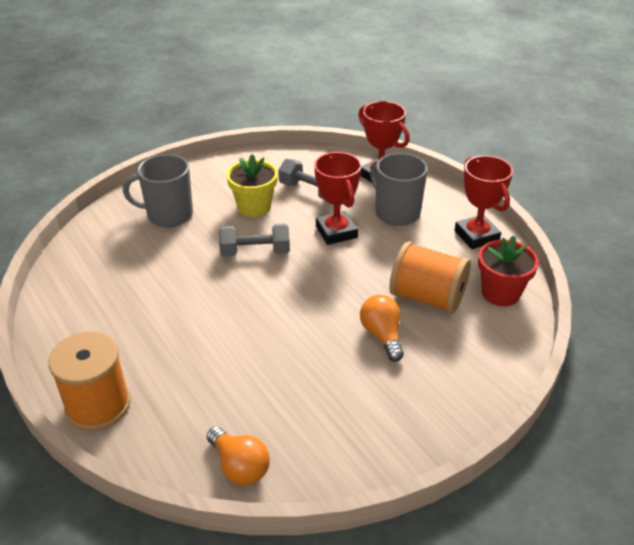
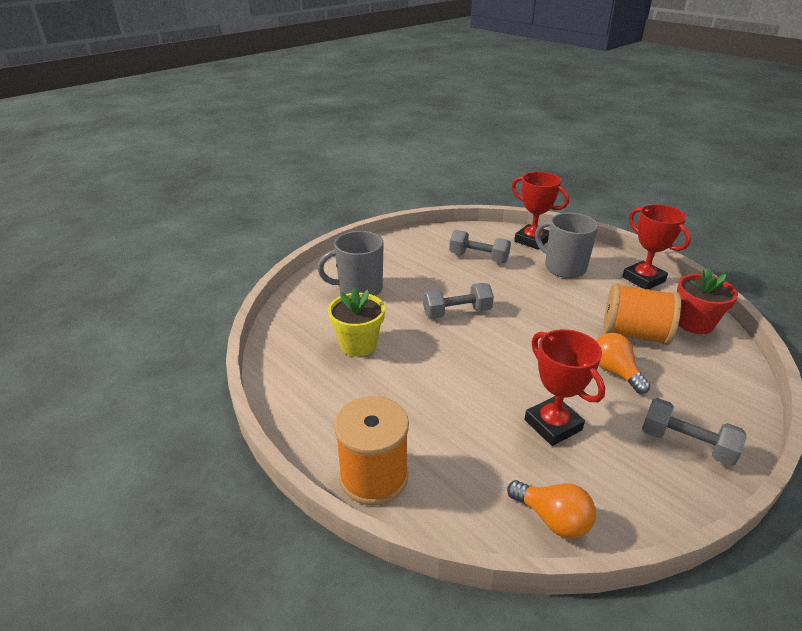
camera: 10 degrees left, 5 degrees down
(254, 207) = (435, 275): yellow flower pot -> yellow flower pot (358, 344)
(336, 232) = (521, 288): red trophy -> red trophy (553, 425)
(409, 417) = (686, 444): none -> grey dumbbell

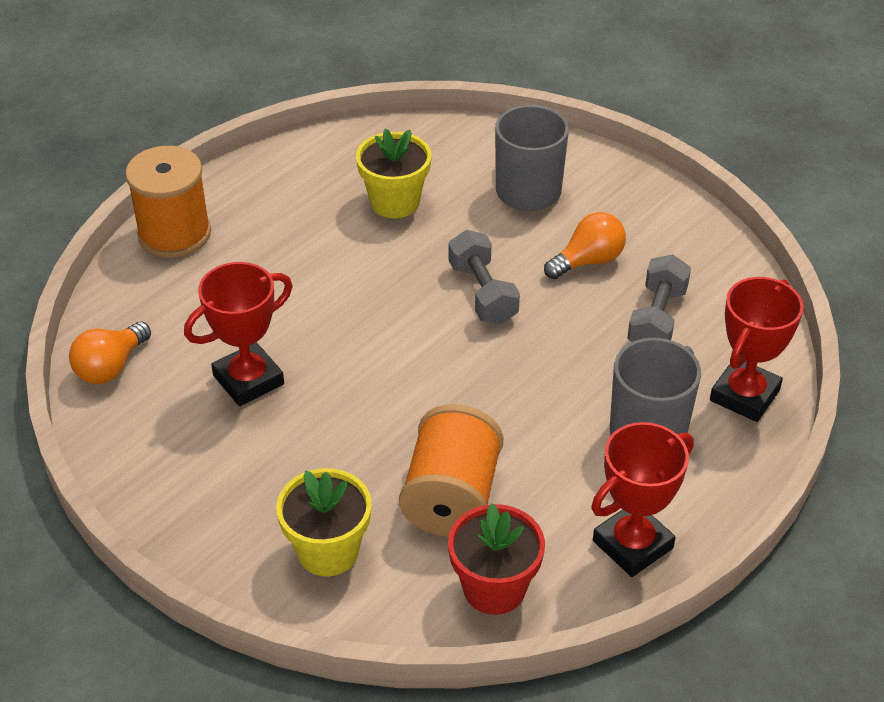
camera: 85 degrees right, 10 degrees up
(615, 372) = (355, 457): orange light bulb -> orange light bulb (588, 261)
(686, 444) = (213, 507): grey dumbbell -> none
(699, 386) = (328, 551): none -> yellow flower pot

